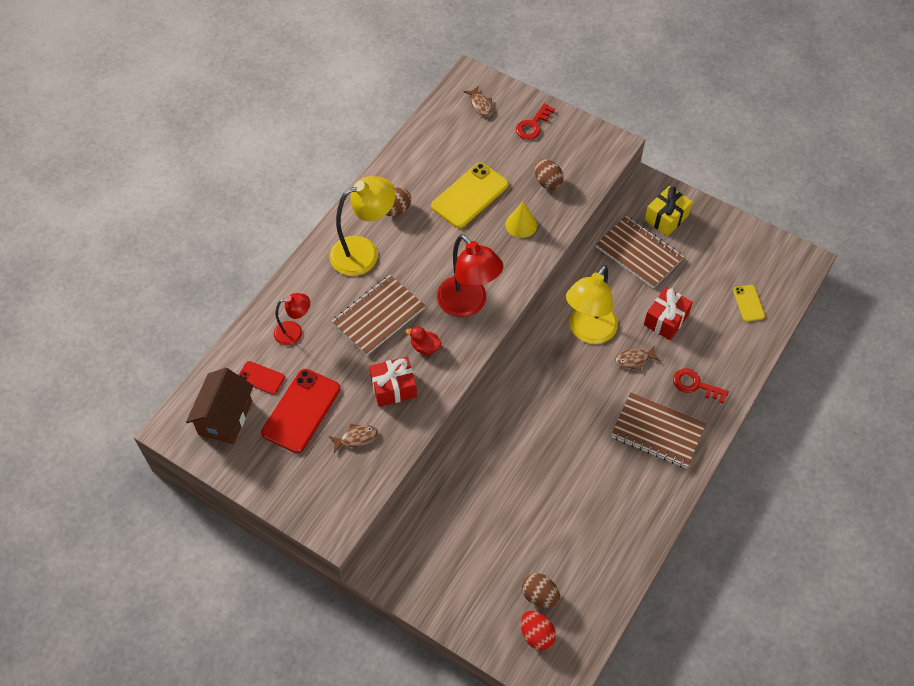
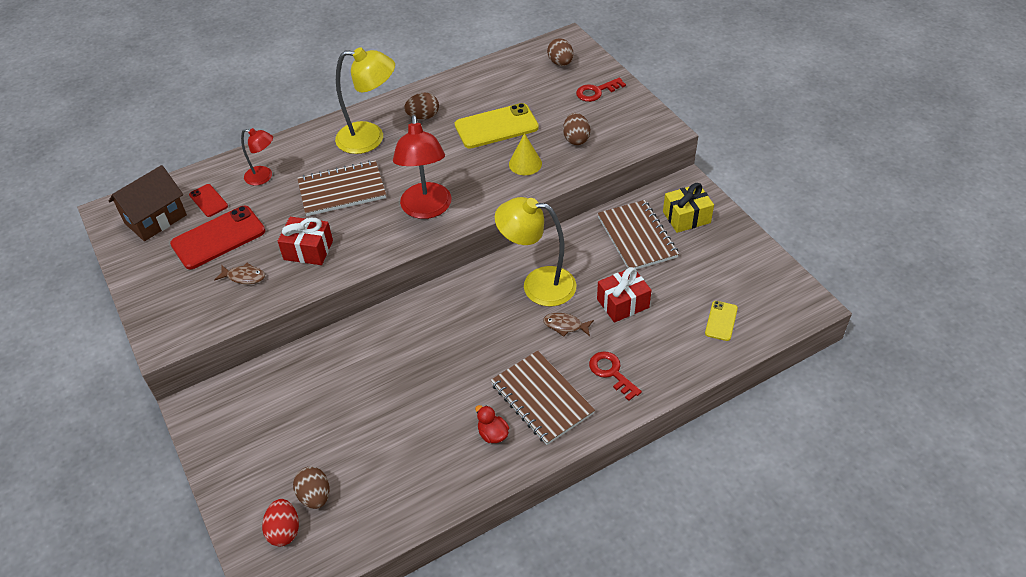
camera: 30 degrees right, 10 degrees down
(425, 347) = (361, 229): red duck -> red duck (492, 434)
(480, 105) = (560, 63): brown fish -> brown egg
(588, 332) = (538, 284): yellow lamp -> yellow lamp turned 45 degrees clockwise

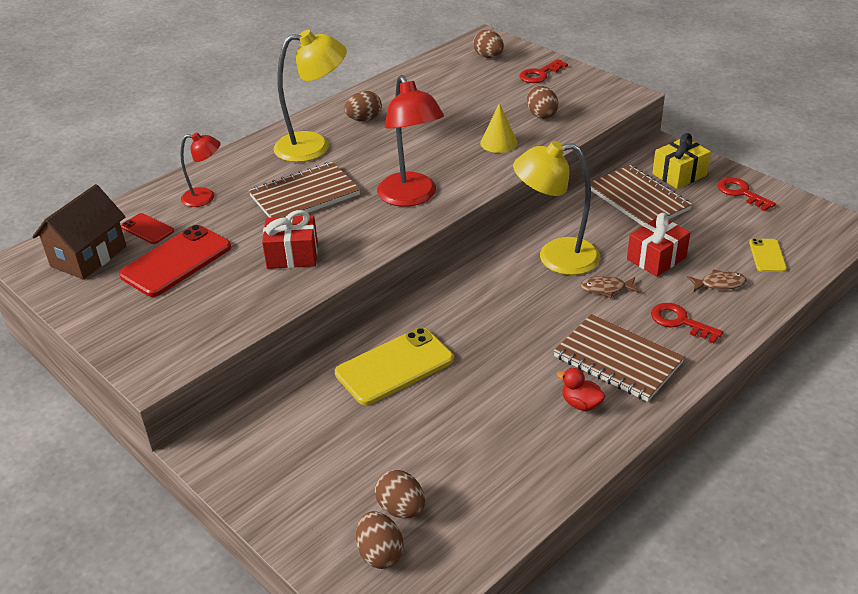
camera: 15 degrees left, 10 degrees down
(244, 277) = (226, 292): brown fish -> brown fish (719, 284)
(284, 531) = (380, 553): red egg -> brown egg
(496, 126) = (449, 116): yellow phone -> yellow phone (394, 366)
(732, 248) = (741, 193): none -> red key

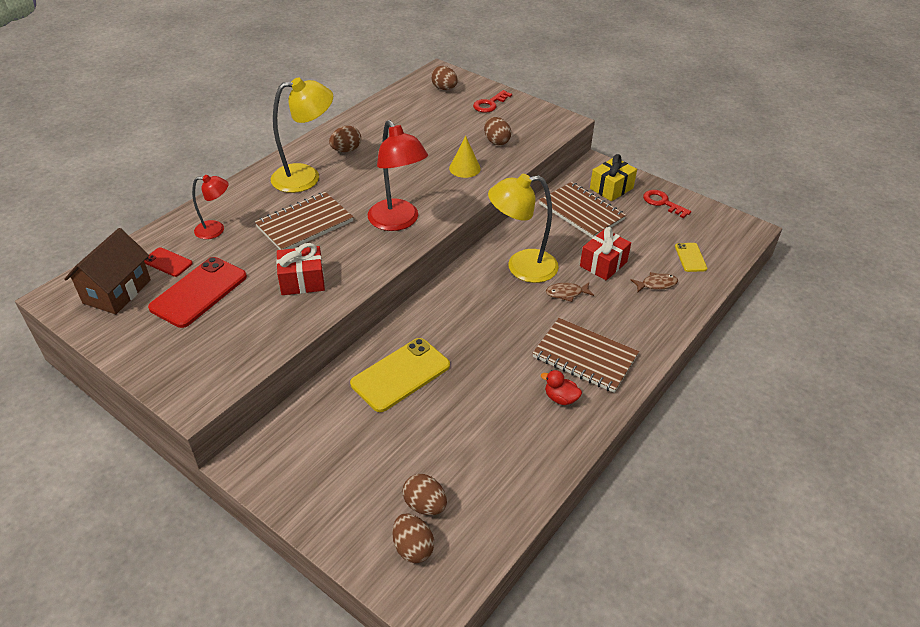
camera: 10 degrees left, 5 degrees up
(680, 322) = (630, 319): red key -> none

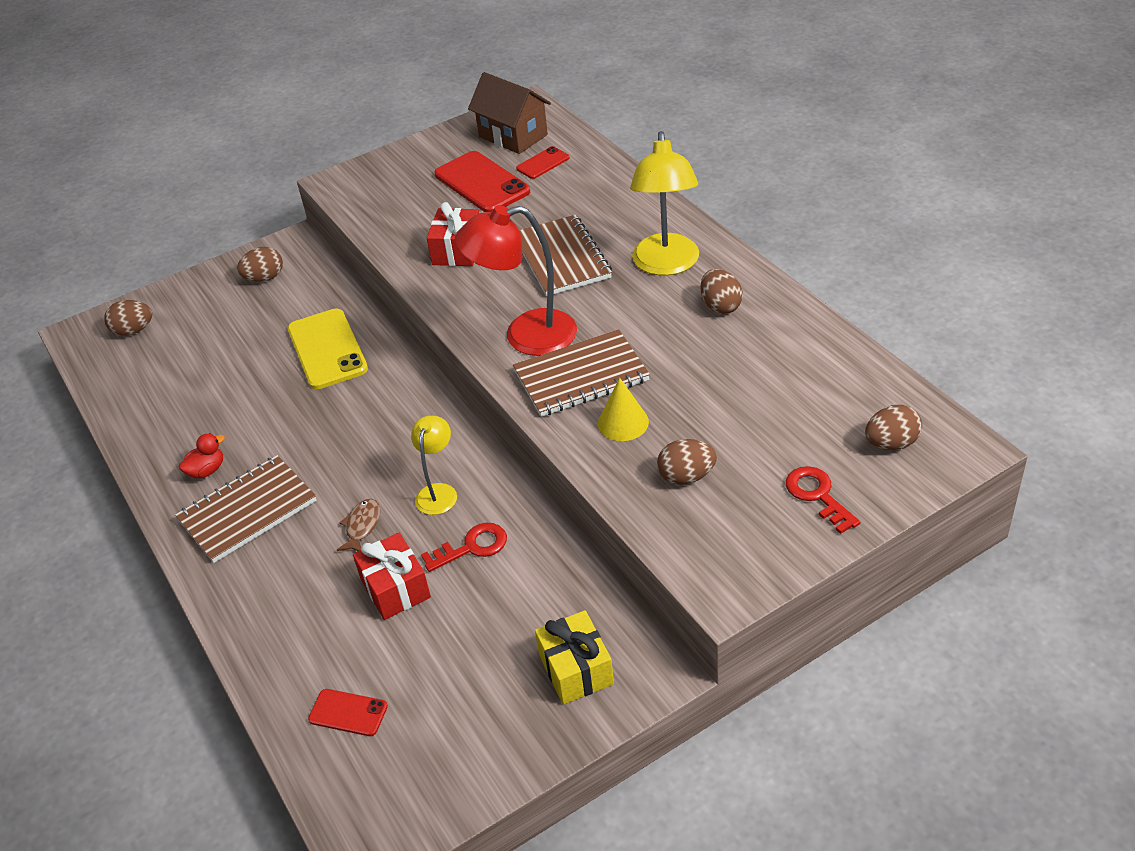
camera: 115 degrees right, 0 degrees up
(216, 230) = (585, 193): red lamp -> none
(425, 505) = (166, 344): brown egg -> brown egg (264, 278)
(521, 267) = (438, 492): yellow lamp -> yellow lamp, size x0.57
(581, 212) = (529, 602): brown notebook -> brown notebook (581, 376)
(656, 284) = (319, 639): brown fish -> none
(662, 203) = (502, 735): red key -> red key (472, 547)
(690, 257) = (348, 713): yellow phone -> red phone

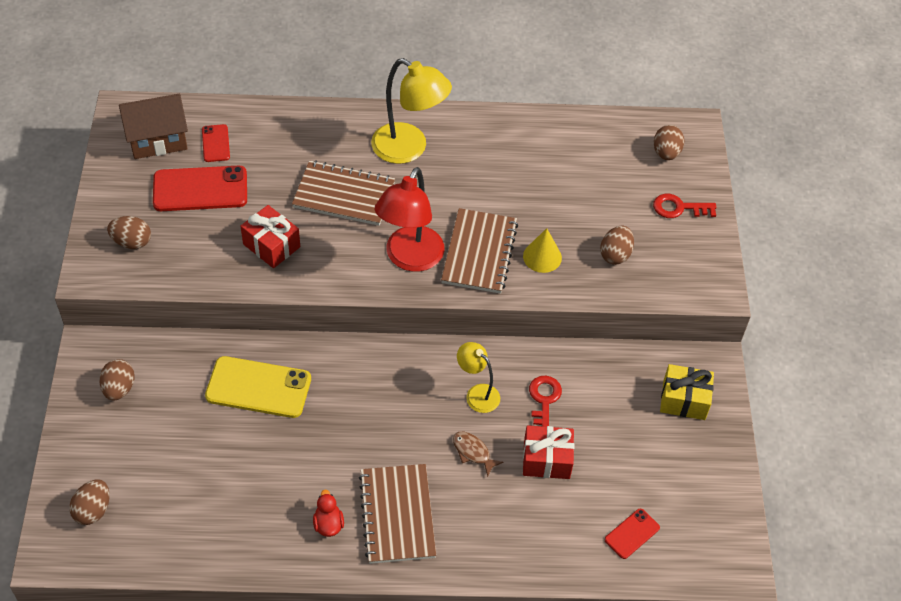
camera: 65 degrees left, 10 degrees up
(720, 306) = (478, 149): brown egg -> brown egg (132, 242)

